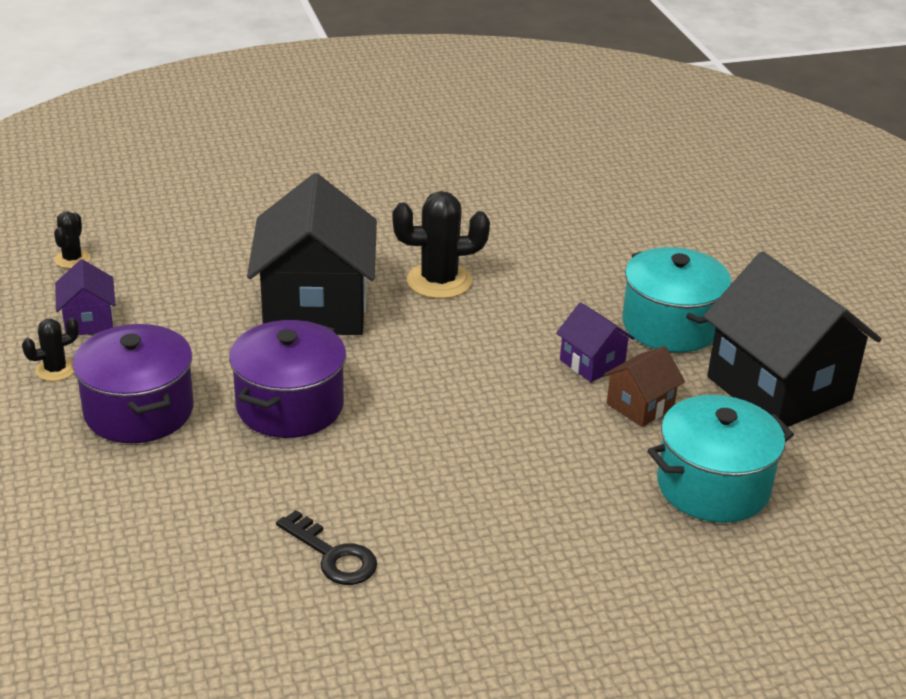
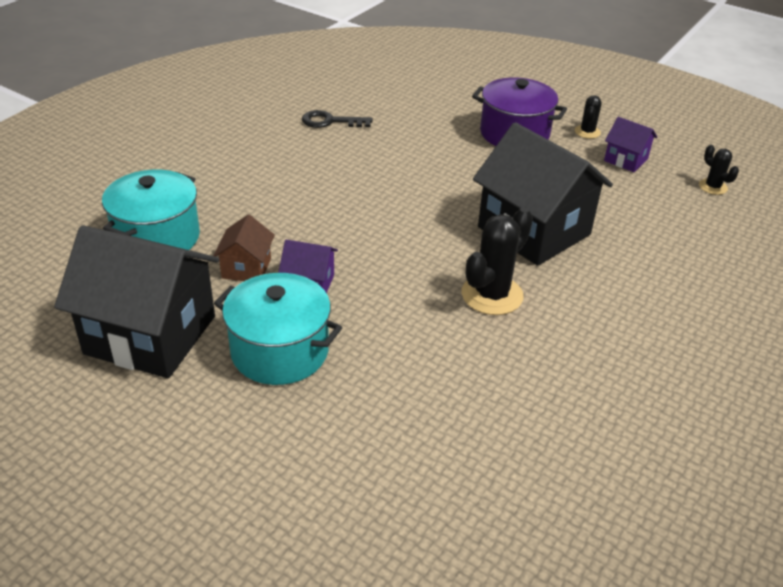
camera: 140 degrees right, 5 degrees up
(290, 406) = (450, 169): purple pot -> none

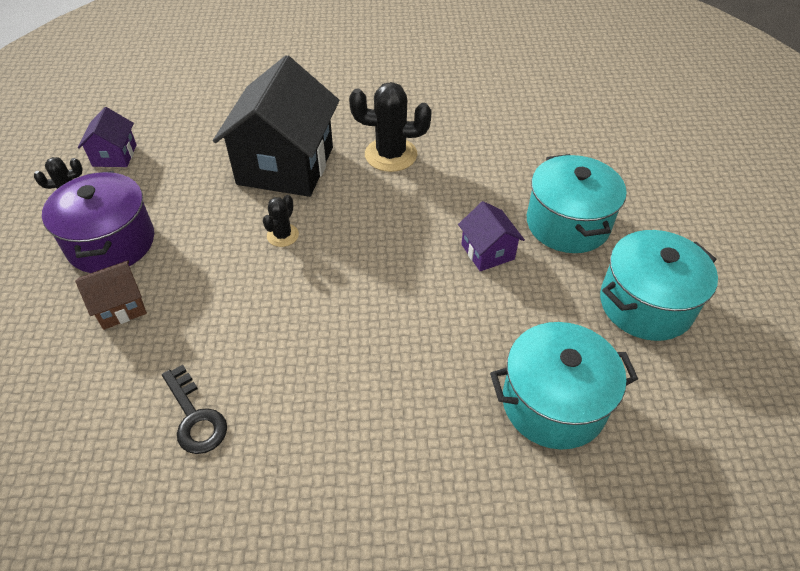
camera: 125 degrees left, 10 degrees up
(150, 335) = (645, 304): black house -> turquoise pot
(246, 268) = (514, 303): brown house -> brown house (120, 306)
(713, 187) = (129, 100): black cactus -> black cactus (283, 235)

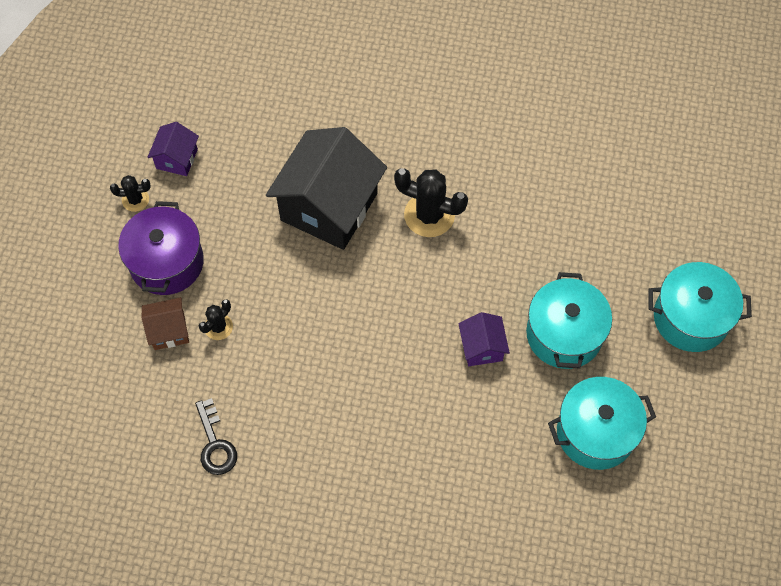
camera: 15 degrees right, 15 degrees up
(283, 235) = (311, 288): black cactus -> black cactus (218, 327)
(553, 403) = (483, 500): turquoise pot -> turquoise pot (691, 318)

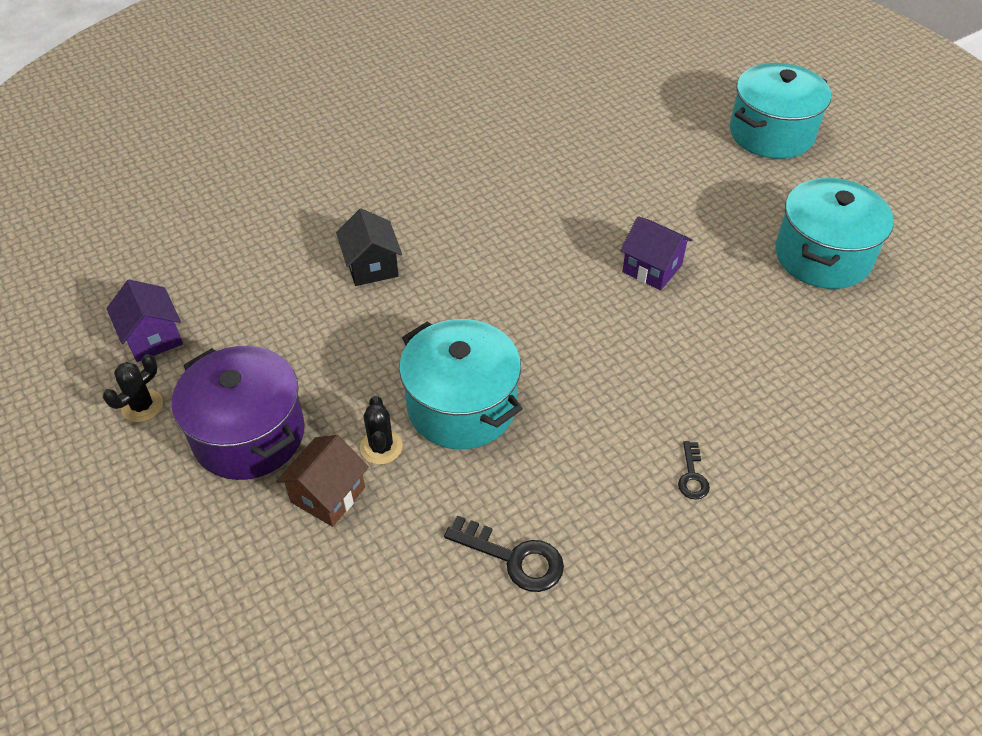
camera: 45 degrees left, 15 degrees down
(329, 207) = (371, 266): black house -> black house, size x0.46
(346, 486) = (692, 476): none -> black key
(429, 215) = (475, 209): black cactus -> none
(564, 334) = (701, 210): turquoise pot -> turquoise pot (461, 406)

